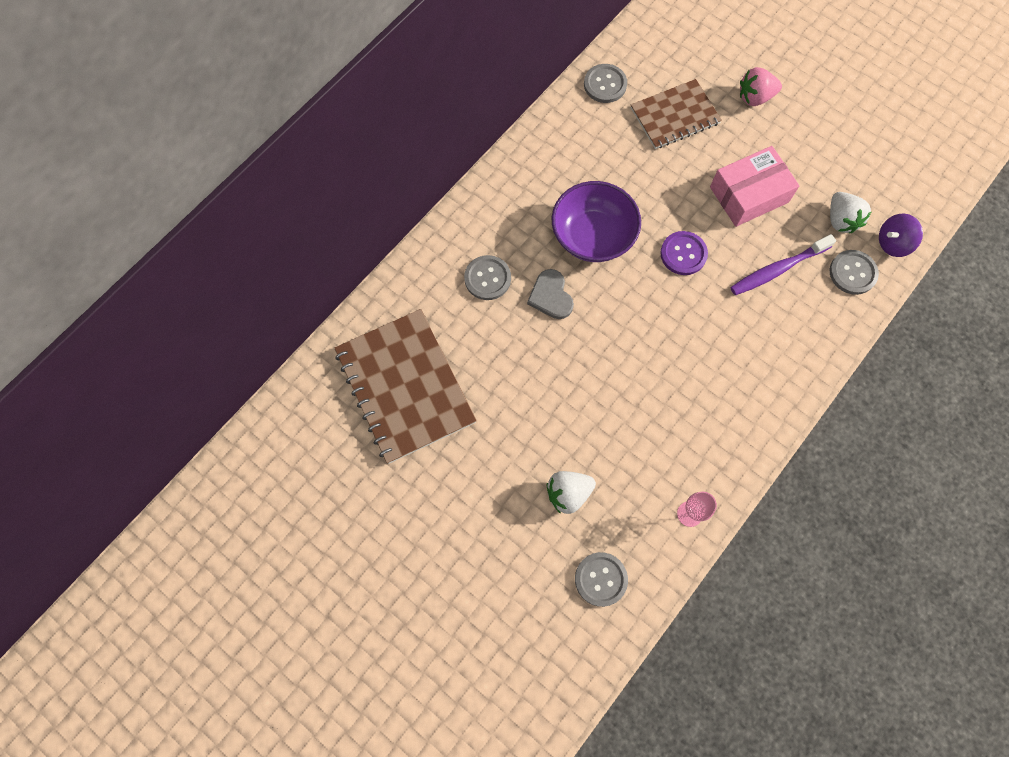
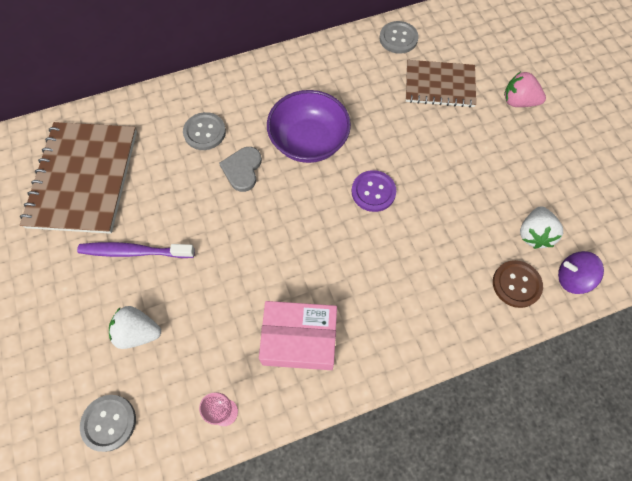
camera: 30 degrees right, 5 degrees down
(749, 194) = (462, 173): pink box -> pink box (299, 339)
(778, 269) = (448, 246): purple toothbrush -> purple toothbrush (134, 252)
(852, 273) = (516, 284): grey button -> brown button

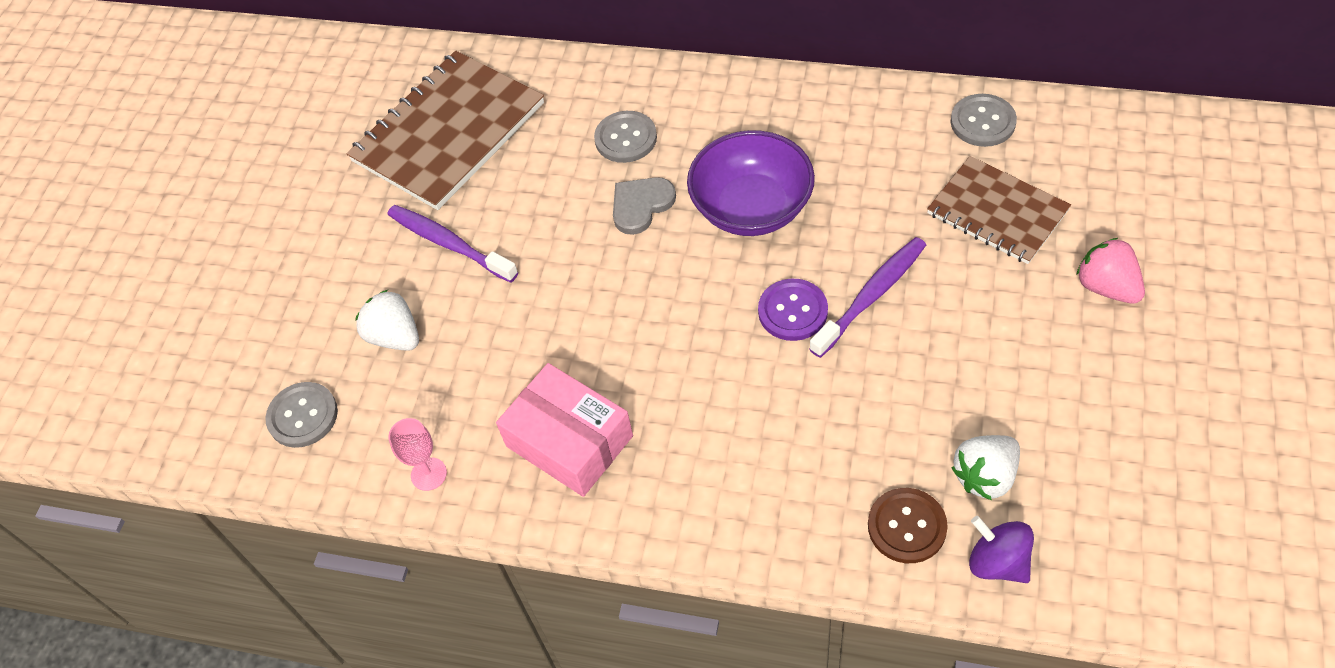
camera: 40 degrees right, 10 degrees down
(408, 162) = (871, 296): none -> purple toothbrush

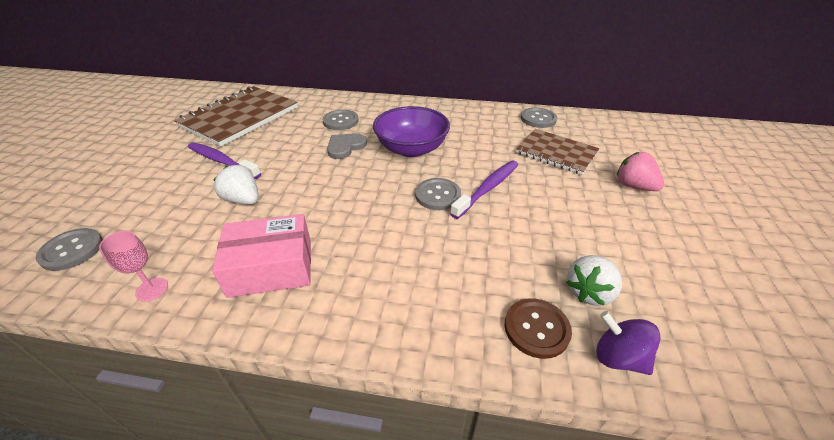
camera: 10 degrees left, 15 degrees down
(395, 336) = (165, 205): white strawberry -> white strawberry (243, 200)
(569, 441) = (271, 267): pink box -> pink box turned 45 degrees counterclockwise
(793, 311) = (438, 195): purple button -> grey button

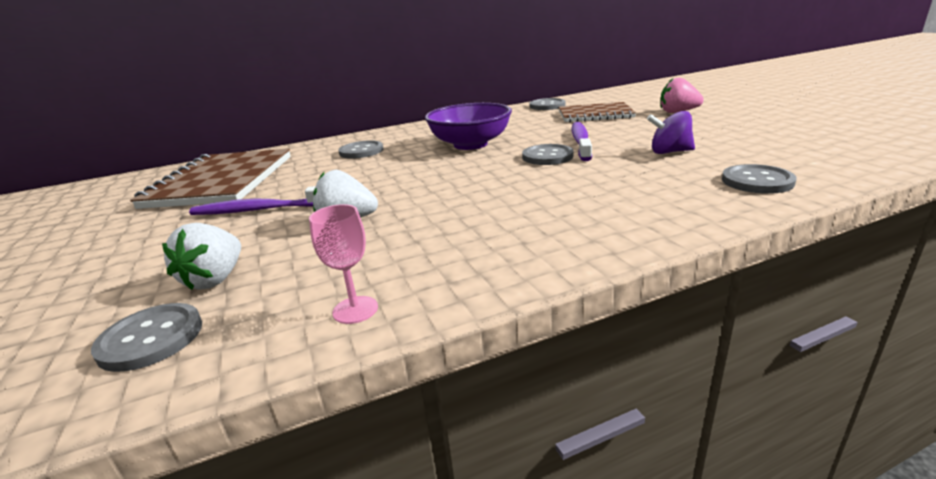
camera: 30 degrees left, 15 degrees down
(271, 267) = (475, 241): pink box -> none
(345, 147) = (399, 161): grey heart -> none
(536, 329) = (757, 181): brown button -> grey button
(589, 292) = (751, 156): white strawberry -> white strawberry (215, 279)
(618, 357) = (826, 171): purple spinning top -> purple spinning top (669, 152)

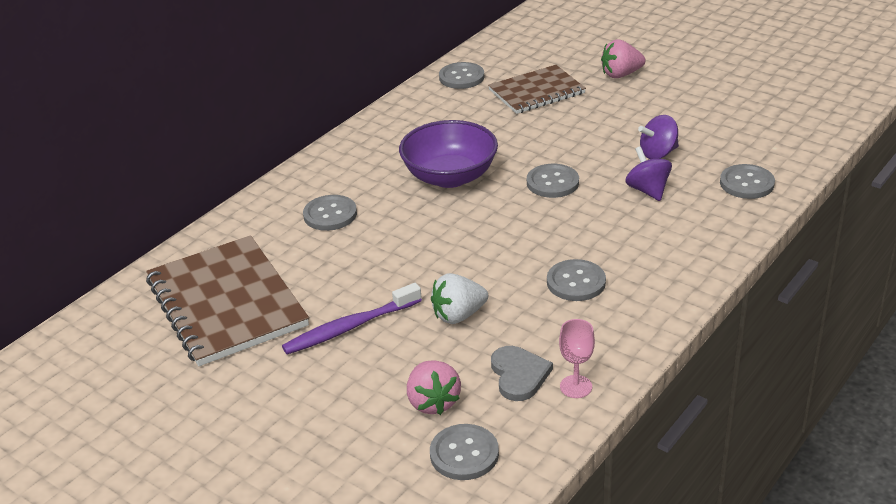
camera: 30 degrees left, 10 degrees up
(215, 279) = (433, 402): white strawberry -> pink strawberry
(320, 280) = (519, 375): none -> grey heart
(482, 220) = (576, 282): none -> grey button
(580, 142) = (564, 150): purple toothbrush -> none
(634, 171) = (648, 190): none -> purple spinning top

